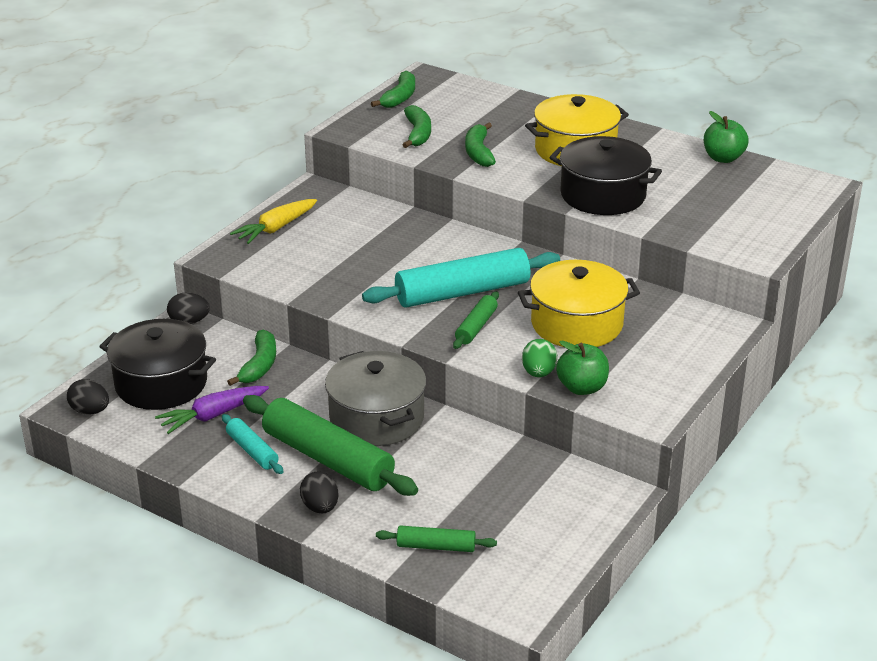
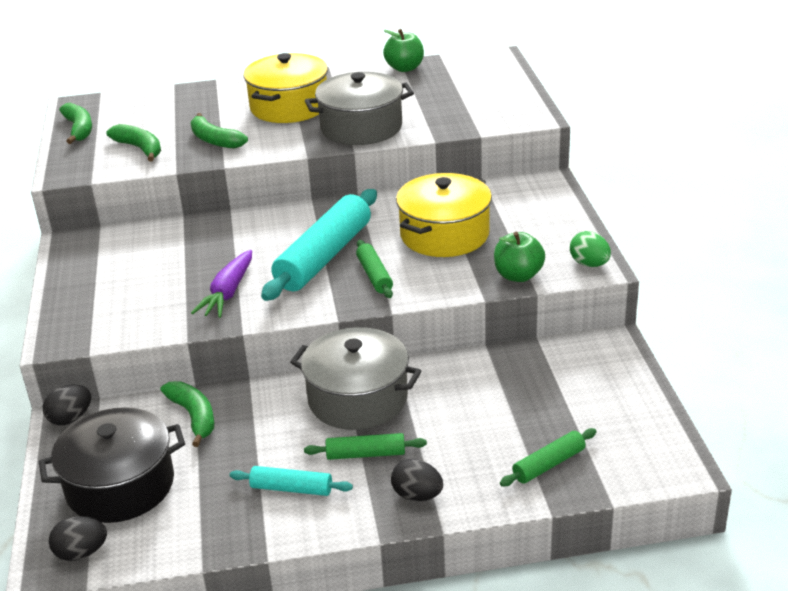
camera: 40 degrees left, 0 degrees up
(213, 415) = (211, 482): purple carrot -> purple carrot (228, 293)
(276, 228) = (82, 289): yellow carrot -> none
(327, 459) = (366, 454): green rolling pin -> green rolling pin, size x0.49
(538, 373) = (472, 282): green egg -> green egg (589, 264)
(603, 195) = (361, 127): black pot -> grey pot

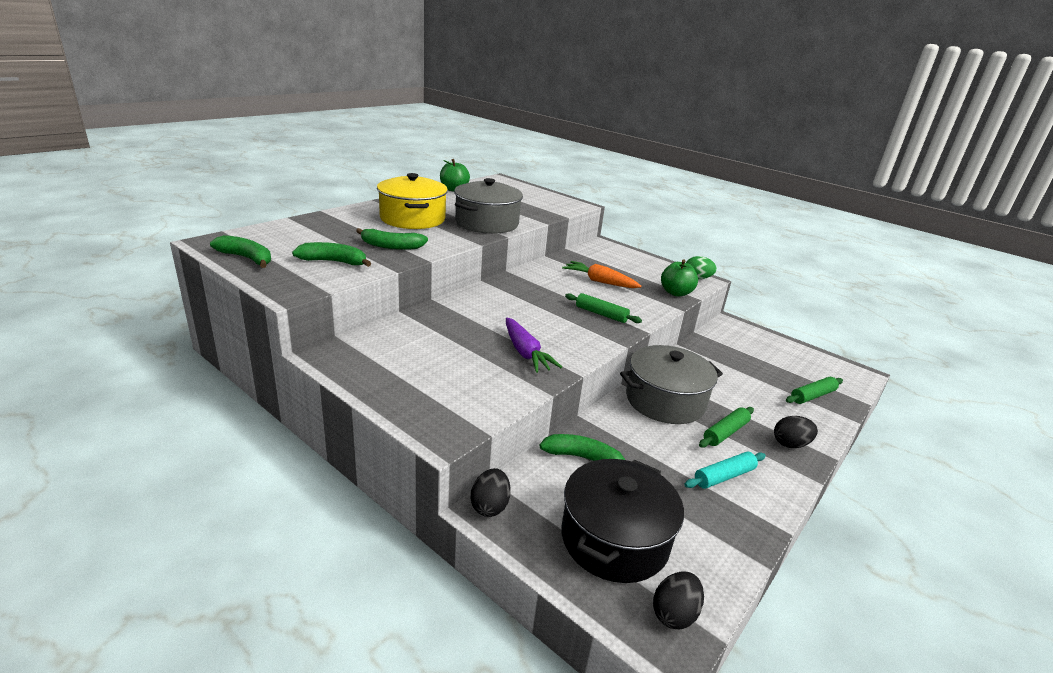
camera: 45 degrees left, 5 degrees down
(324, 256) = (551, 312): turquoise rolling pin -> none
(444, 234) = (599, 281): yellow pot -> orange carrot
(549, 464) = (812, 396): green rolling pin -> green rolling pin turned 45 degrees clockwise

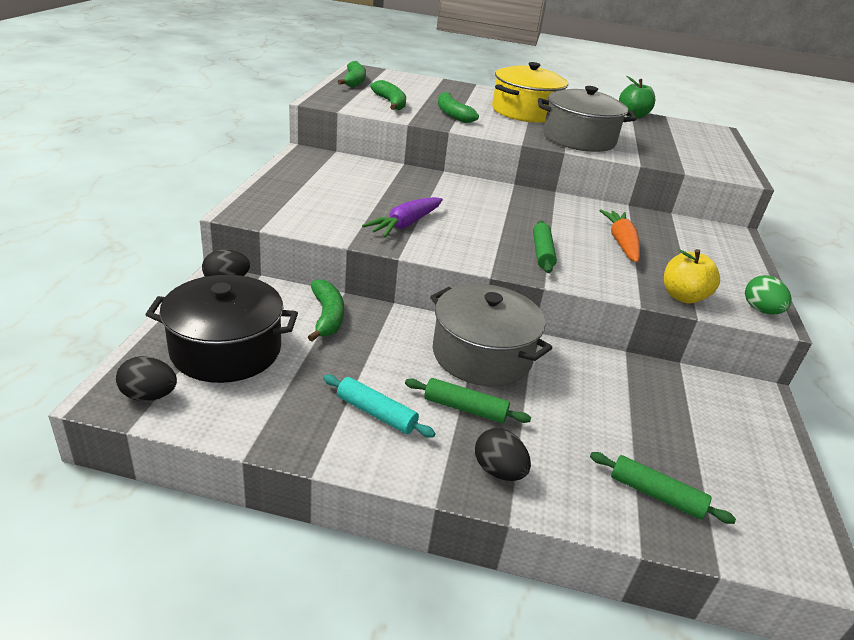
camera: 60 degrees right, 5 degrees up
(676, 293) = (683, 297): green apple -> yellow apple

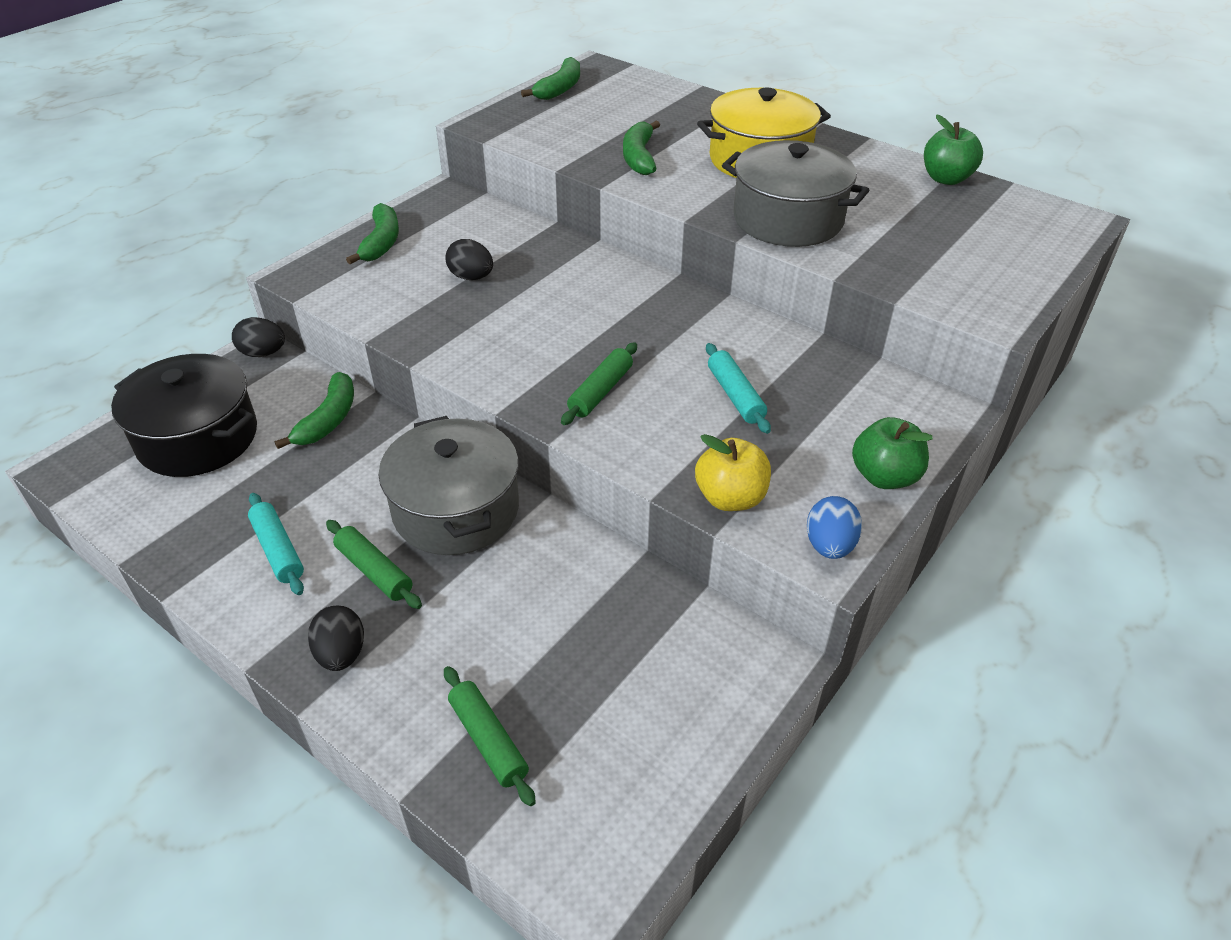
camera: 30 degrees right, 10 degrees up
(149, 395) = (93, 473): black egg -> black egg (471, 277)
(390, 103) = (570, 131): green banana -> green banana (381, 242)
(405, 224) = (464, 319): purple carrot -> none
(621, 243) = (735, 395): orange carrot -> turquoise rolling pin
(744, 270) = (884, 476): none -> green apple
(760, 310) = (829, 545): green egg -> blue egg

